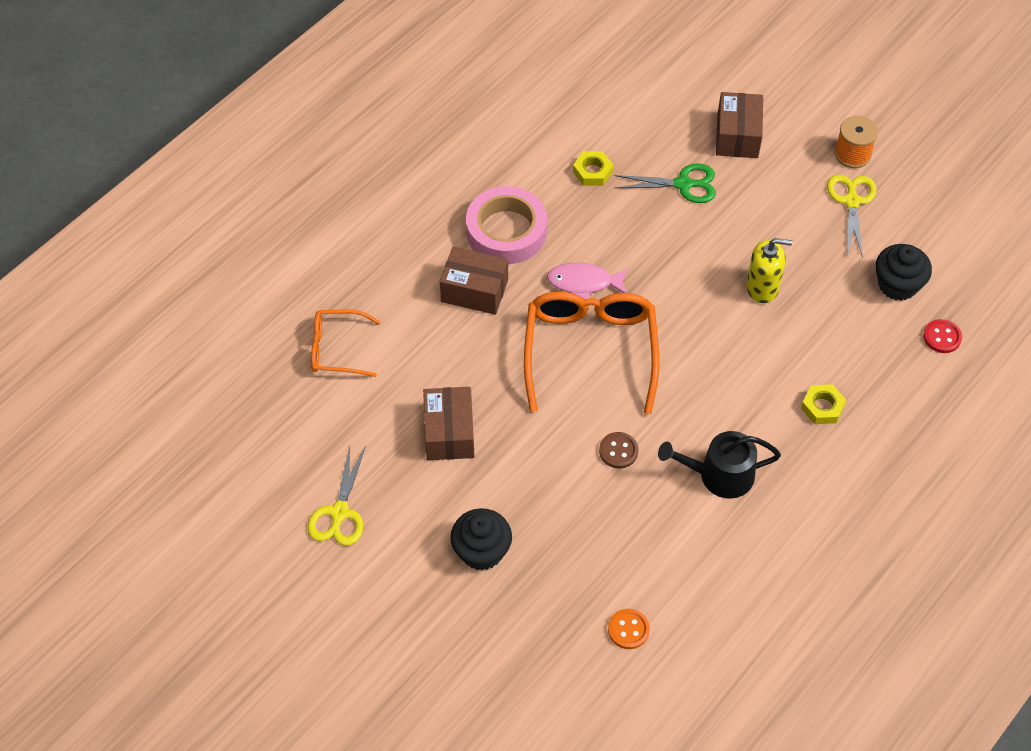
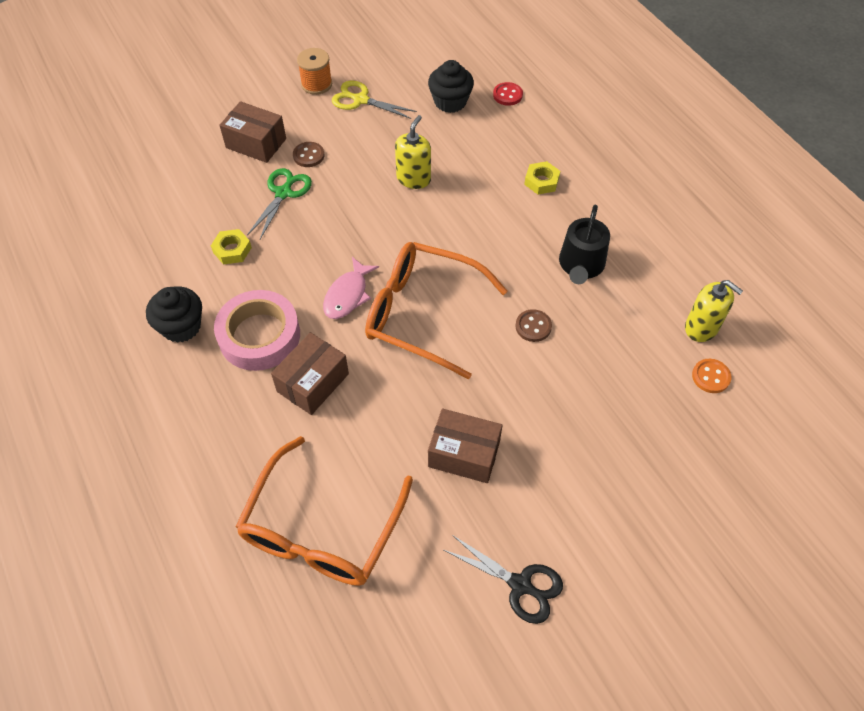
camera: 70 degrees left, 0 degrees up
(337, 349) = (322, 528): orange glasses -> orange glasses, size x1.80
(339, 513) = (520, 585): yellow scissors -> black scissors
(481, 551) = (602, 466): black cupcake -> black cupcake (181, 326)
(689, 609) = (701, 327): none -> yellow soap dispenser
(745, 186) = (308, 155): none -> brown button

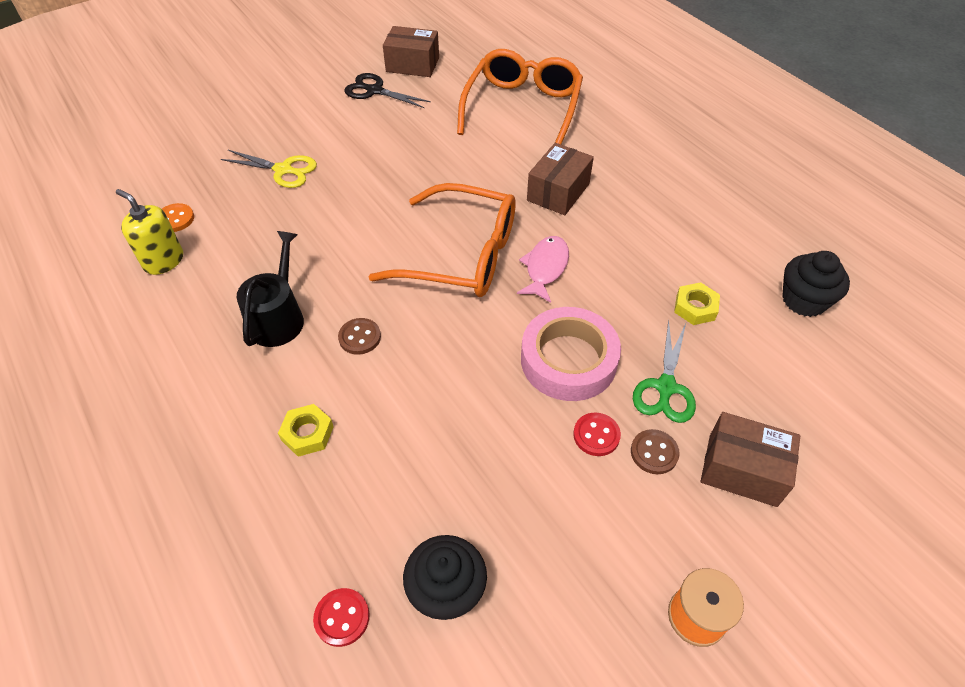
camera: 175 degrees right, 5 degrees down
(181, 326) = (706, 228): black cupcake -> black cupcake (804, 300)
(259, 335) = (624, 225): pink tape -> pink tape (568, 360)
(343, 167) = (596, 435): none -> red button
(360, 100) = (606, 581): yellow scissors -> yellow scissors (283, 170)
(413, 178) = (492, 424): yellow soap dispenser -> none
(464, 454) = (415, 153): brown box -> brown box (412, 65)
(533, 326) = (344, 251): brown button -> brown button (359, 337)

